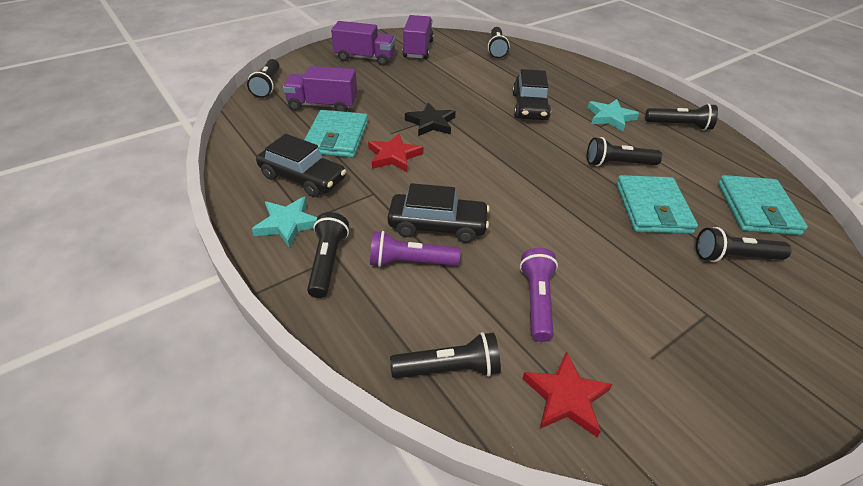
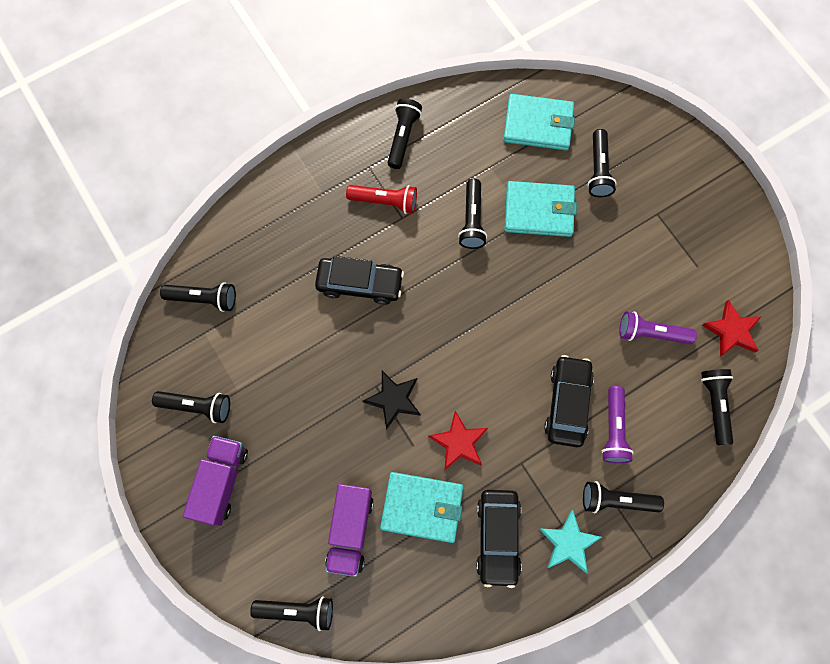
camera: 85 degrees left, 30 degrees up
(303, 178) = (497, 537): black car -> black car turned 150 degrees clockwise
(418, 49) = (197, 406): purple truck -> black flashlight
(610, 117) = (385, 202): turquoise star -> red flashlight

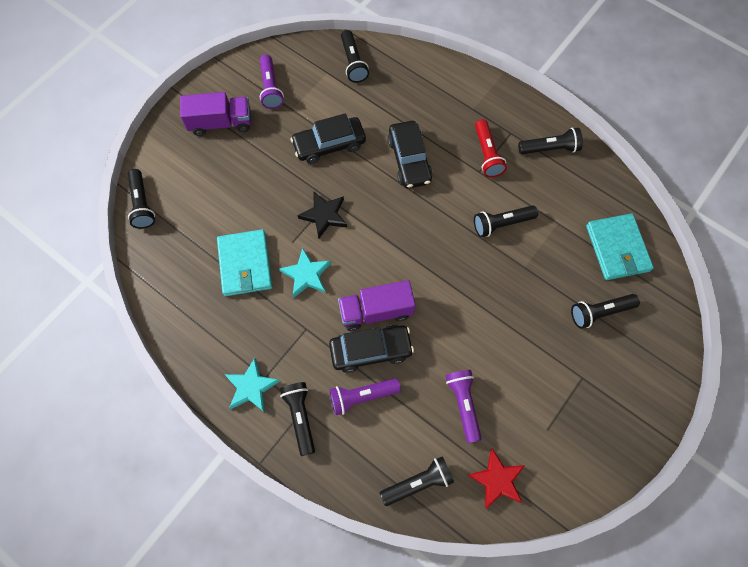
camera: 70 degrees right, 5 degrees down
(197, 406) = (270, 88): black flashlight -> purple flashlight
(350, 530) = (212, 219): purple truck -> purple truck (376, 311)
(459, 442) = (306, 275): red star -> turquoise star
(497, 537) = (239, 329): black car -> black car (329, 145)
(539, 211) = (535, 274): turquoise wallet -> none

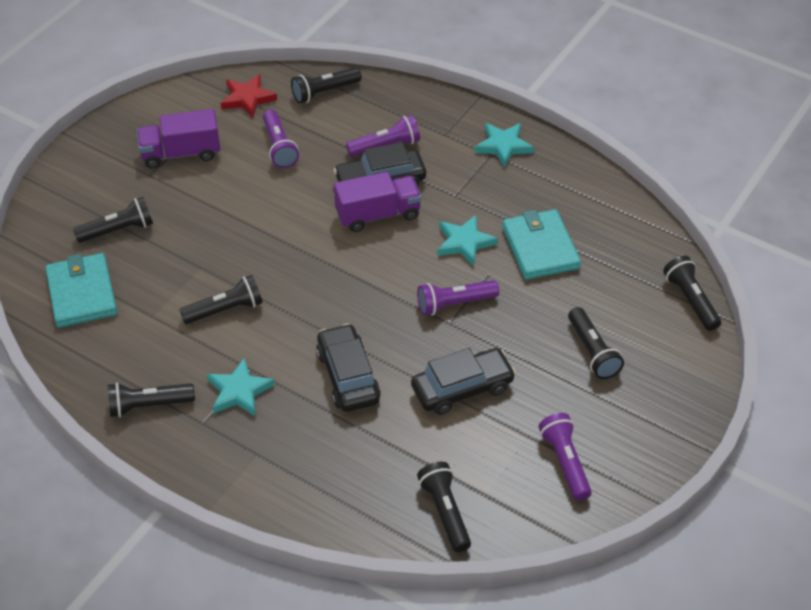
camera: 175 degrees right, 20 degrees down
(220, 123) = (624, 406): purple truck -> purple truck (181, 153)
(300, 417) = (447, 128): black flashlight -> black flashlight (592, 352)
(324, 215) = (454, 304): black star -> purple flashlight
(487, 154) = (239, 391): red flashlight -> turquoise star

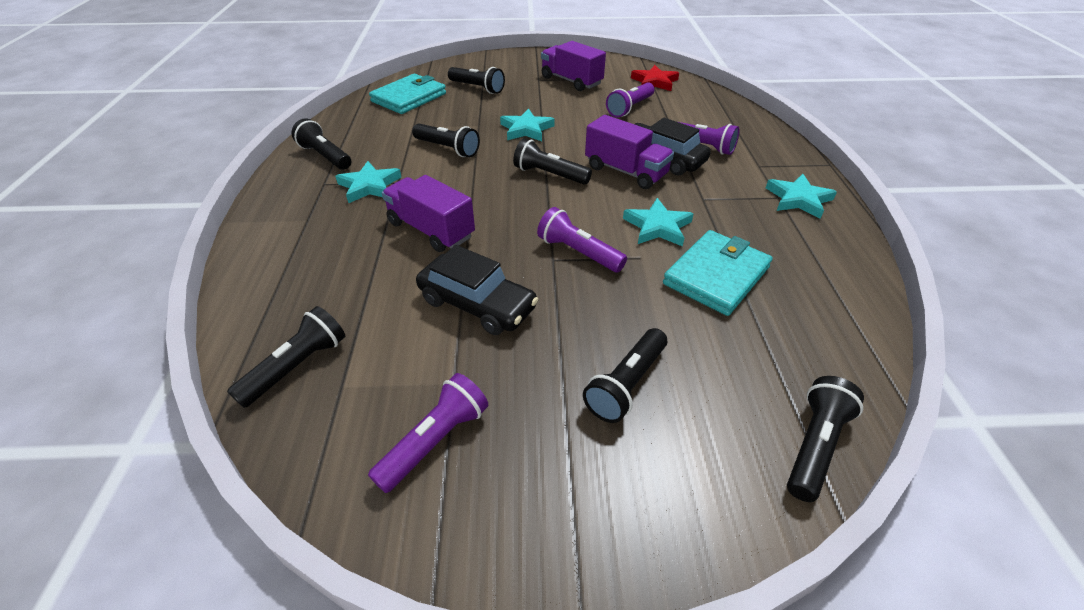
camera: 55 degrees right, 5 degrees down
(245, 238) = (526, 129): none -> turquoise star
(324, 92) = (708, 103): black flashlight -> black flashlight (549, 174)
(348, 376) = (431, 230): black car -> purple truck

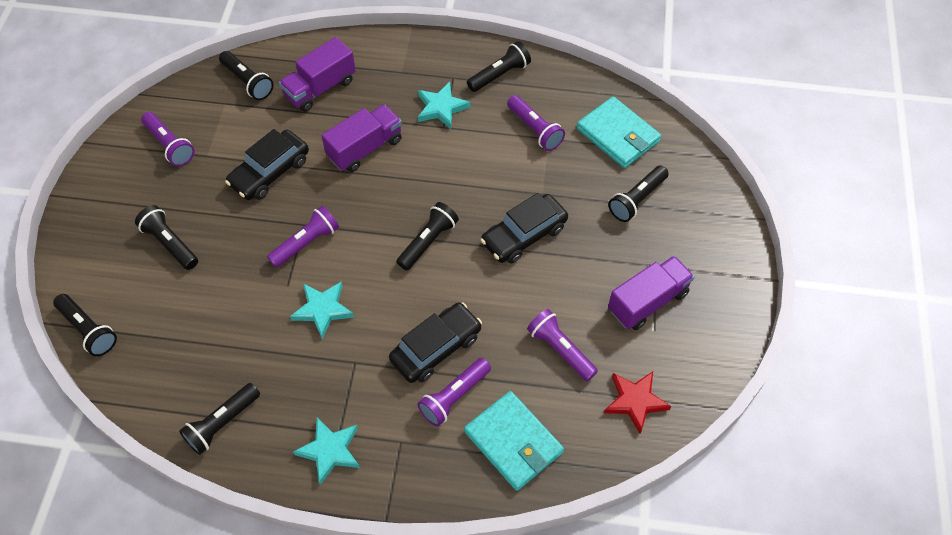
camera: 100 degrees right, 15 degrees up
(402, 133) = (535, 130): none -> purple flashlight
(447, 149) = (495, 165): black flashlight -> black flashlight (222, 423)
(526, 129) = (524, 235): turquoise star -> black car
(625, 171) = (418, 308): purple truck -> purple truck (320, 88)
(716, 275) = (248, 333): turquoise wallet -> turquoise wallet (513, 442)

